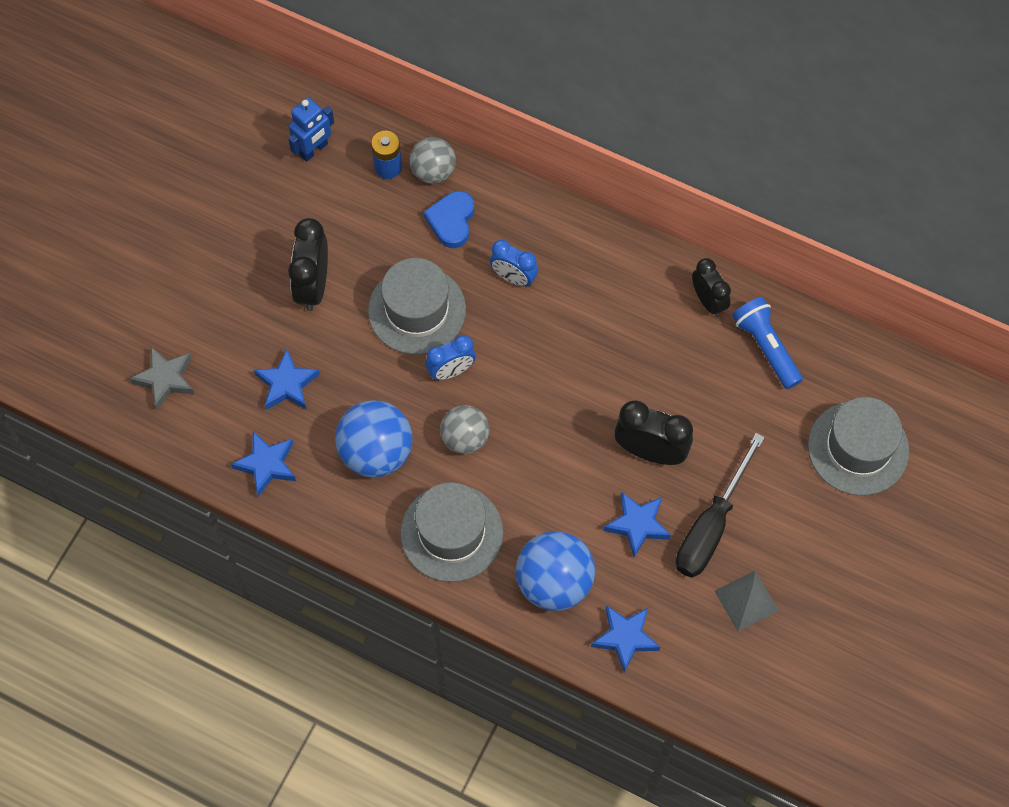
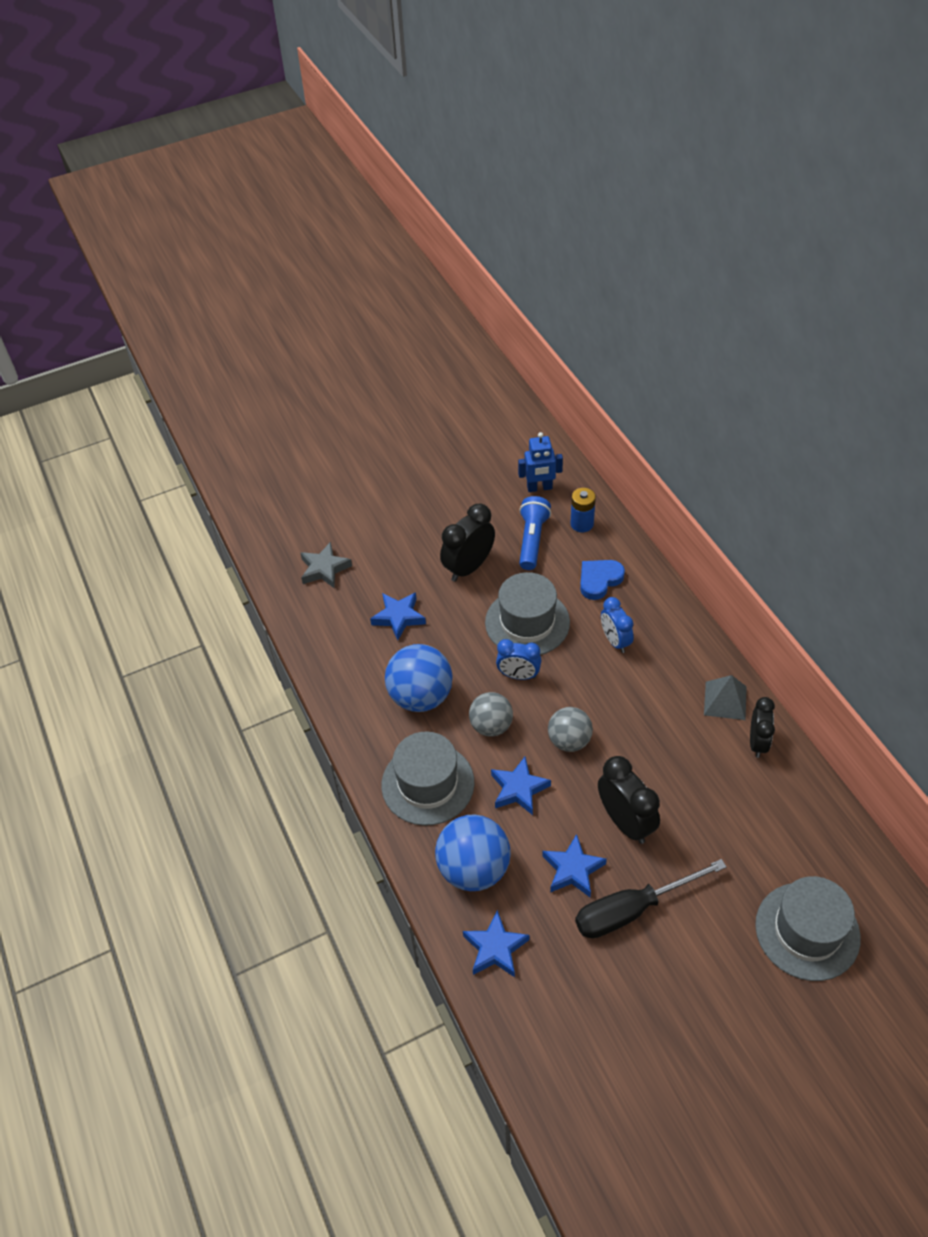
camera: 40 degrees right, 15 degrees down
(266, 465) = (341, 659): blue star -> blue star (518, 789)
(433, 172) = (611, 543): grey ball -> grey ball (569, 741)
(746, 600) = (617, 988): grey pyramid -> grey pyramid (725, 700)
(765, 347) = (781, 804): blue flashlight -> blue flashlight (532, 540)

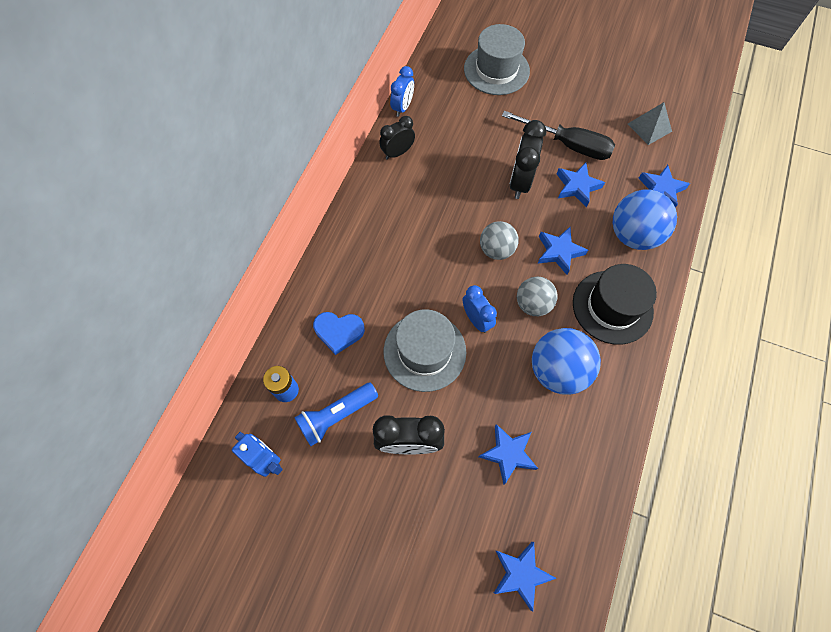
camera: 135 degrees left, 15 degrees up
(324, 569) = (521, 574): grey star -> blue star
(428, 784) = (612, 307): grey hat -> black hat
(615, 641) = (388, 280): blue clock -> blue clock (402, 107)
(725, 700) = (380, 186): grey pyramid -> grey pyramid (649, 127)

